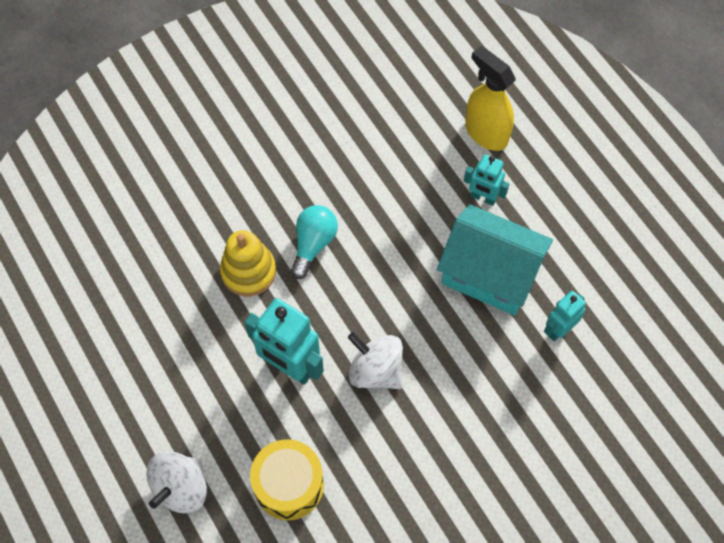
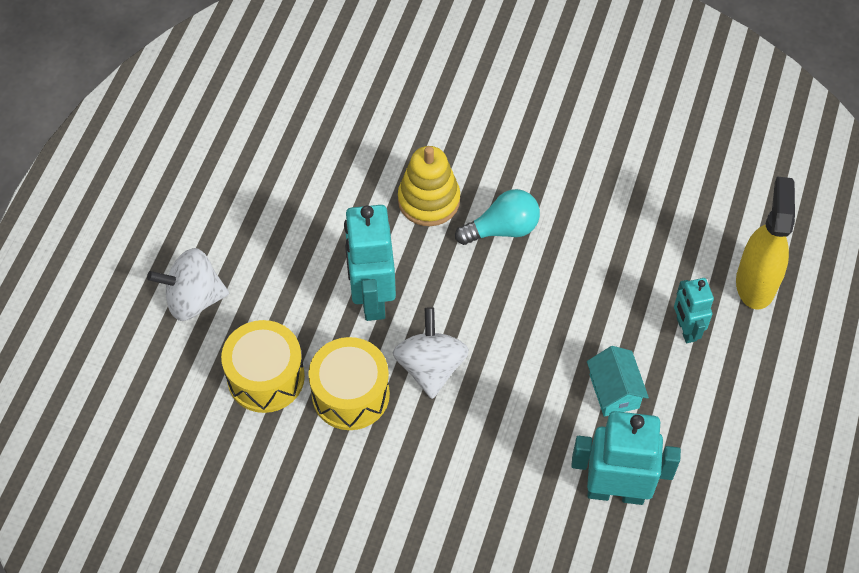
camera: 50 degrees right, 5 degrees down
(351, 438) = (350, 394): none -> yellow drum
(490, 274) = (614, 391): turquoise house -> turquoise house, size x0.50
(559, 329) = (615, 491): turquoise robot -> turquoise robot, size x1.74

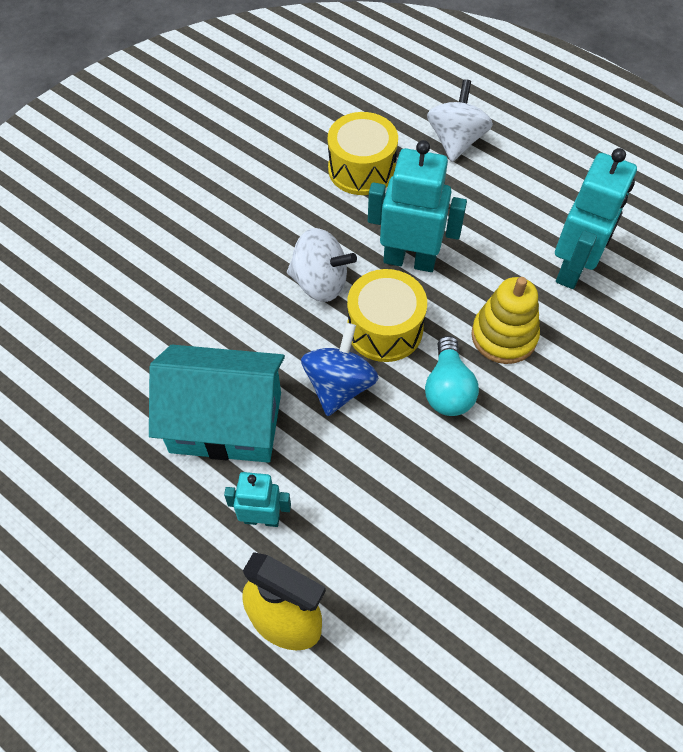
camera: 110 degrees right, 0 degrees up
(350, 394) = (320, 219): yellow drum -> yellow drum (385, 329)
(536, 313) = (339, 385): none -> blue spinning top
(614, 391) = (226, 422): turquoise house -> turquoise house, size x2.01
(615, 491) = (129, 384): turquoise robot -> turquoise robot (573, 268)

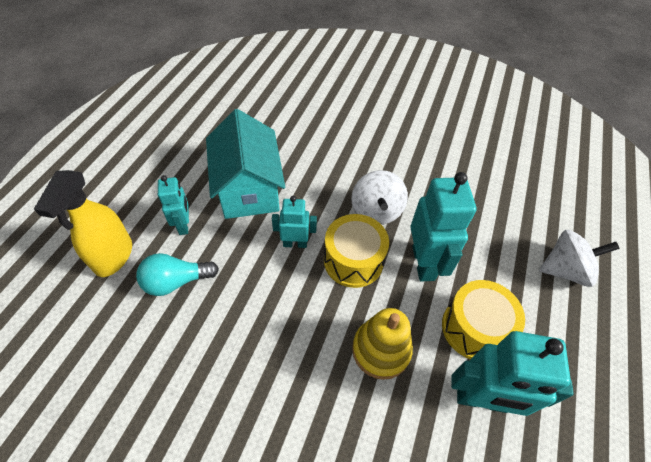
camera: 70 degrees right, 5 degrees down
(339, 385) = (295, 243): blue spinning top -> turquoise robot
(361, 169) = (492, 211): yellow drum -> yellow drum (474, 328)
(448, 389) = (315, 317): turquoise light bulb -> turquoise light bulb (176, 281)

